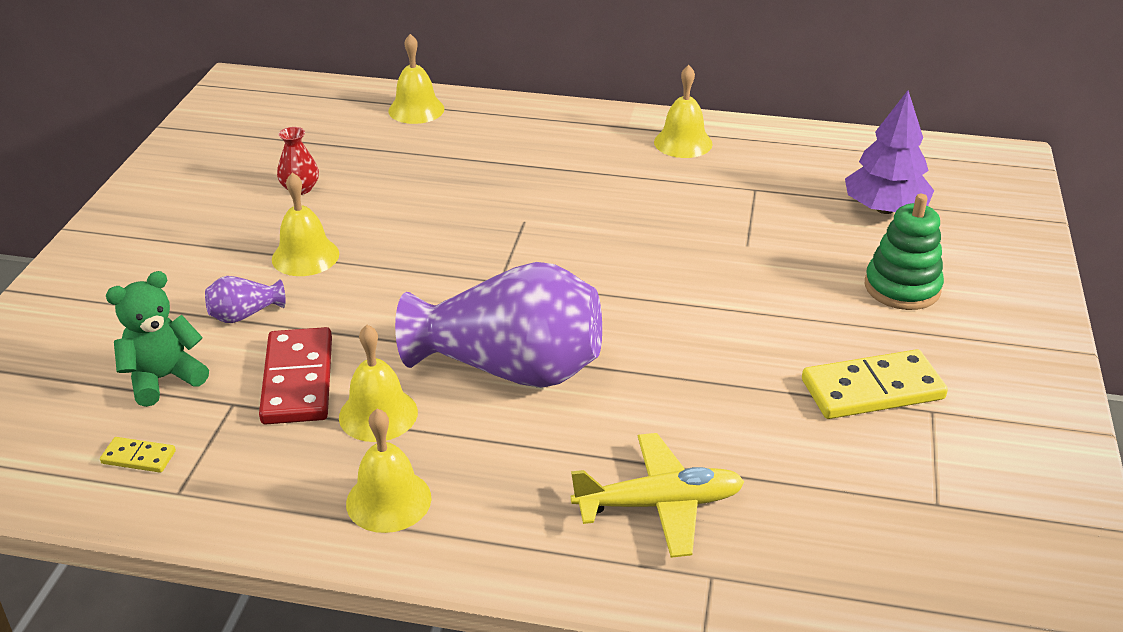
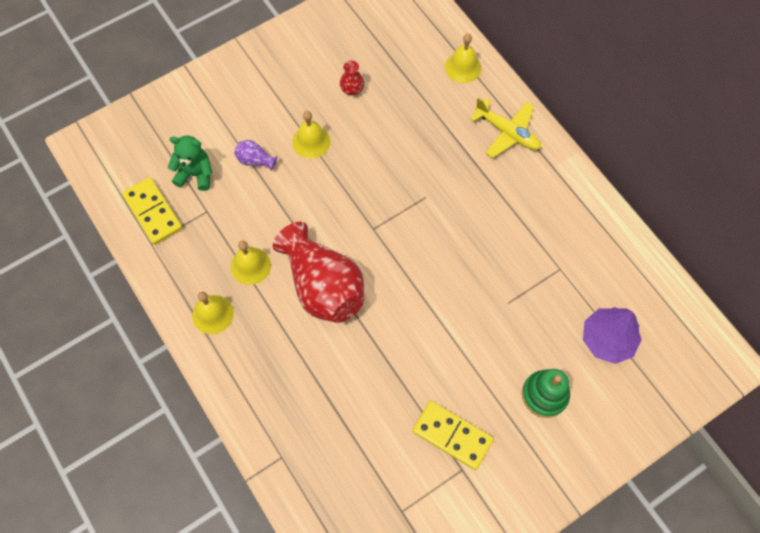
camera: 45 degrees right, 30 degrees up
(139, 457) = (153, 212): yellow domino -> yellow domino, size x2.09
(298, 380) = (240, 219): red domino -> none
(510, 368) = (323, 286): purple vase -> red vase
(660, 504) = (301, 408): yellow plane -> yellow plane (507, 132)
(683, 142) = (566, 203): yellow bell -> none

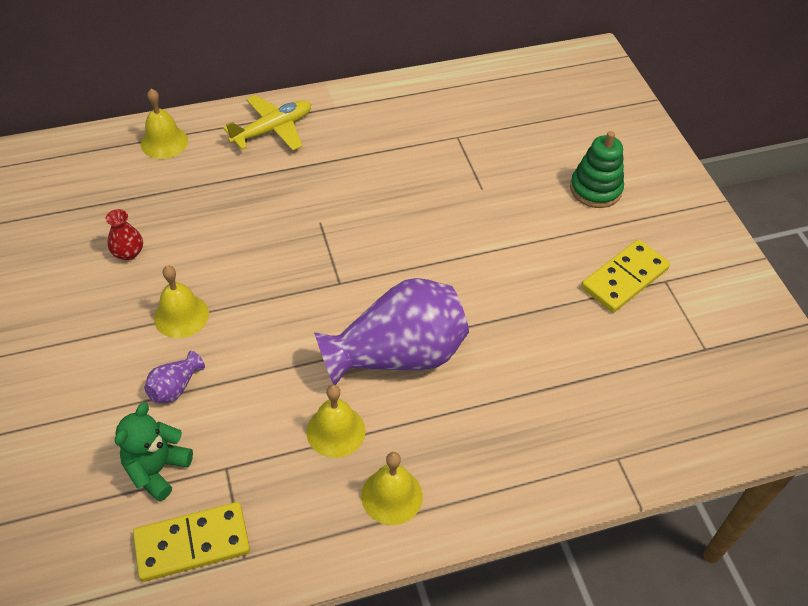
camera: 75 degrees left, 15 degrees down
(323, 286) = (397, 355): red vase -> purple vase
(607, 339) = (548, 125): purple tree -> none

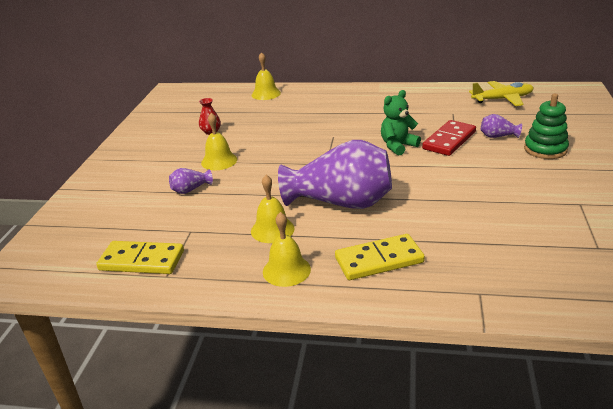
camera: 30 degrees right, 20 degrees down
(157, 469) = (150, 222): green teddy bear -> green teddy bear (398, 146)
(273, 129) = (332, 96): yellow plane -> yellow plane (502, 99)
(477, 197) = (449, 140): none -> red domino
(532, 175) = (498, 136): none -> purple vase
(624, 278) = (544, 196): yellow domino -> yellow domino (379, 260)

